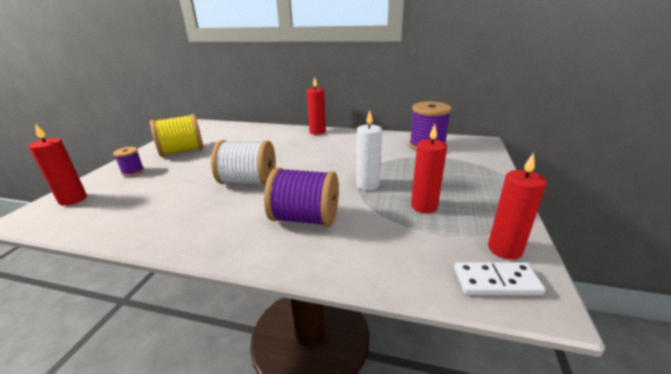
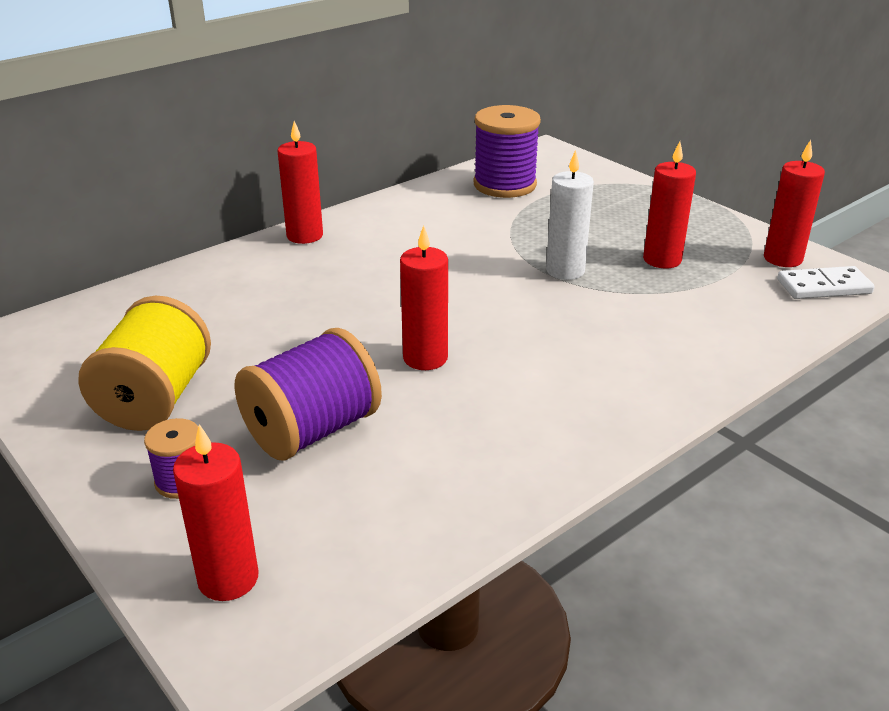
camera: 55 degrees left, 5 degrees up
(248, 181) = (425, 358): white spool -> red candle
(305, 218) = (603, 345): purple spool -> purple spool (312, 430)
(496, 281) = (824, 287): white domino -> white domino turned 45 degrees clockwise

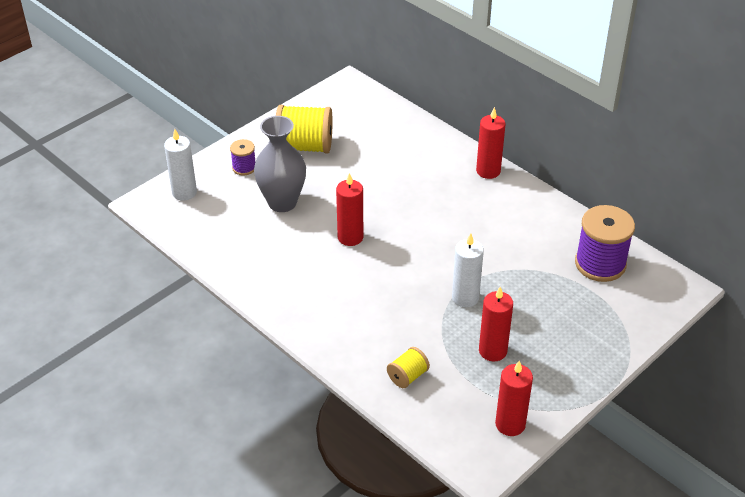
camera: 85 degrees right, 10 degrees up
(228, 579) = (184, 192): red candle -> white candle
(312, 430) = (282, 202): purple spool -> grey vase
(724, 323) = (407, 376): none -> yellow spool
(824, 287) = (468, 442): white domino -> none

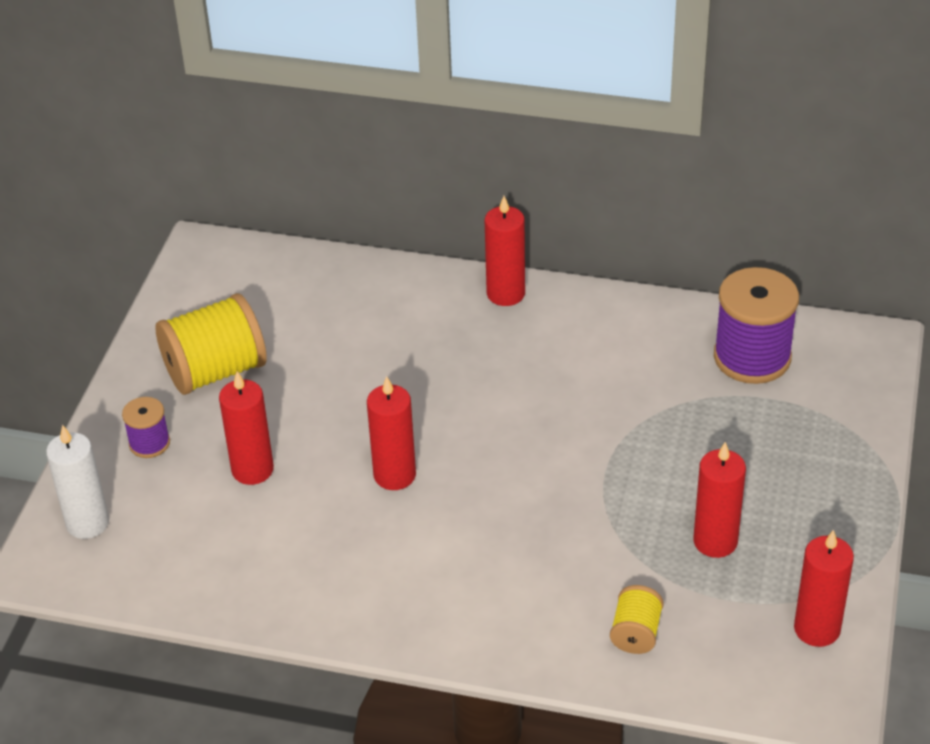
camera: 30 degrees left, 0 degrees up
(282, 202) = (252, 470): grey vase -> red candle
(465, 297) = (621, 486): white candle -> none

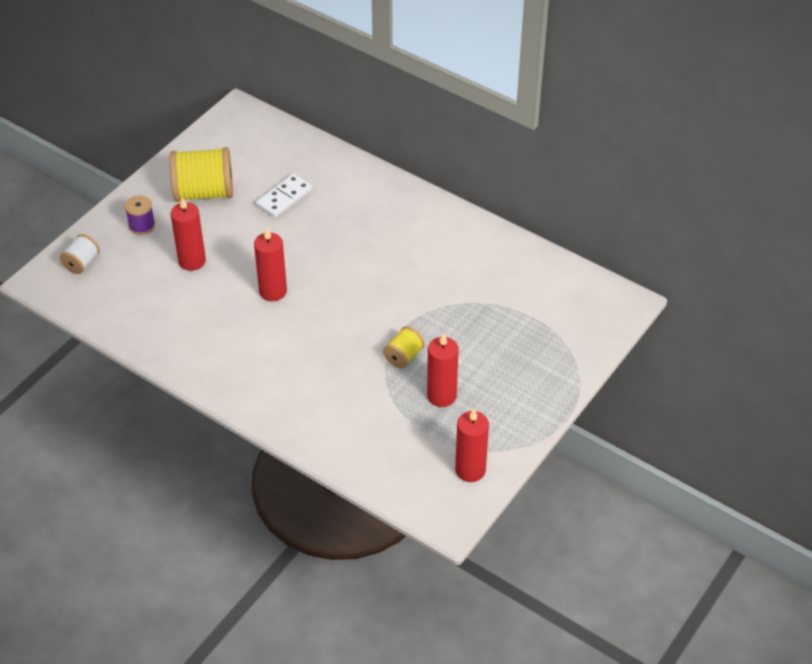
camera: 20 degrees right, 5 degrees up
(87, 523) = (82, 263): white candle -> white spool
(335, 345) = (284, 198): none -> white domino
(505, 294) = (407, 197): red candle -> none
(636, 633) = (359, 435): yellow spool -> yellow spool (403, 356)
(752, 357) = (538, 287): purple spool -> none

